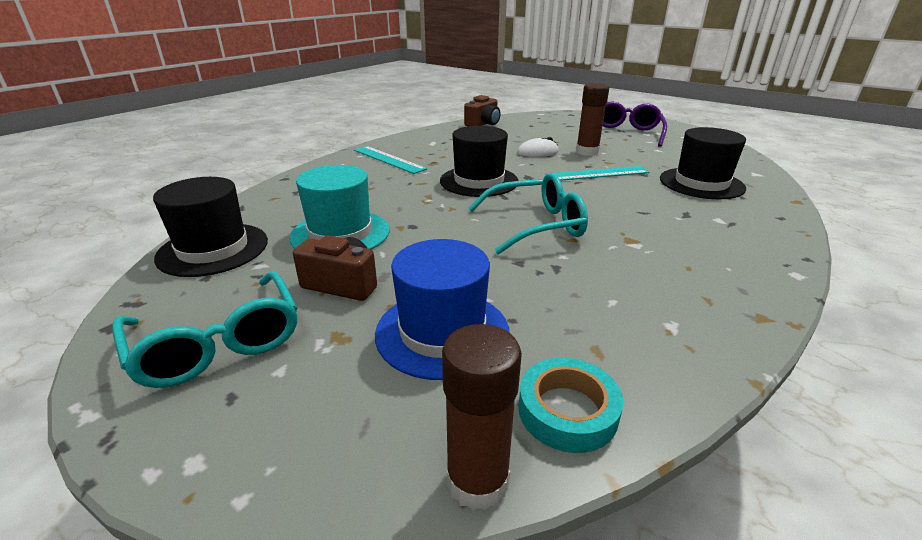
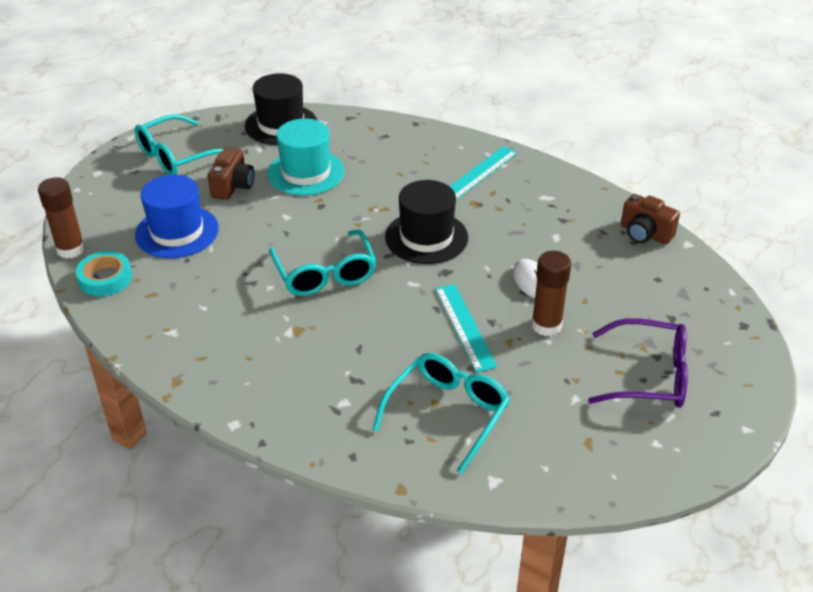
camera: 85 degrees right, 10 degrees up
(701, 183) = (447, 413): black hat -> turquoise glasses

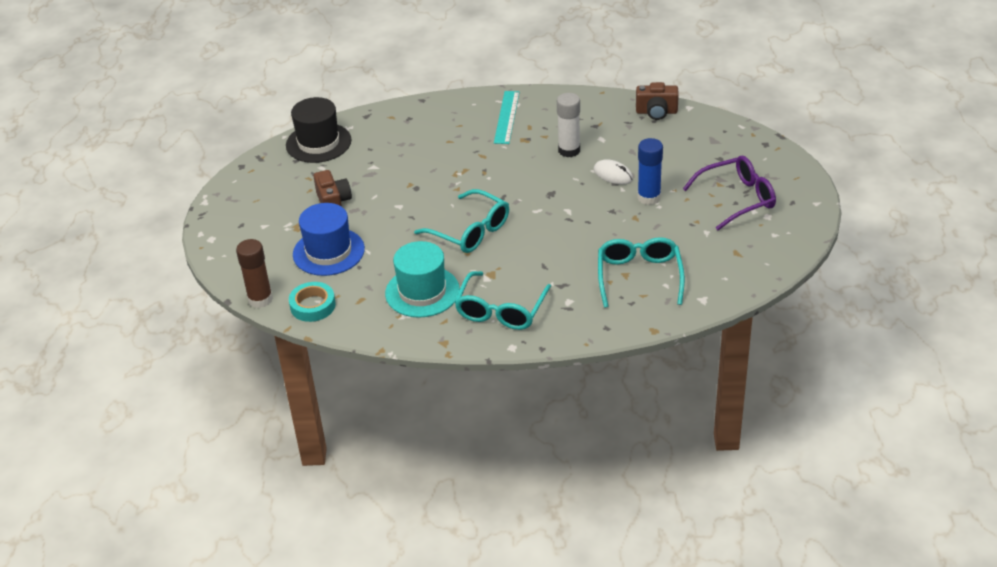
camera: 30 degrees left, 0 degrees up
(176, 156) = (261, 200): turquoise glasses -> turquoise glasses (501, 310)
(306, 172) = (378, 169): turquoise hat -> turquoise hat (422, 292)
(426, 237) = (515, 177): black hat -> none
(464, 326) = (598, 222): turquoise ruler -> none
(509, 234) = (569, 150): none -> white glue stick
(546, 325) = (649, 197): brown glue stick -> blue glue stick

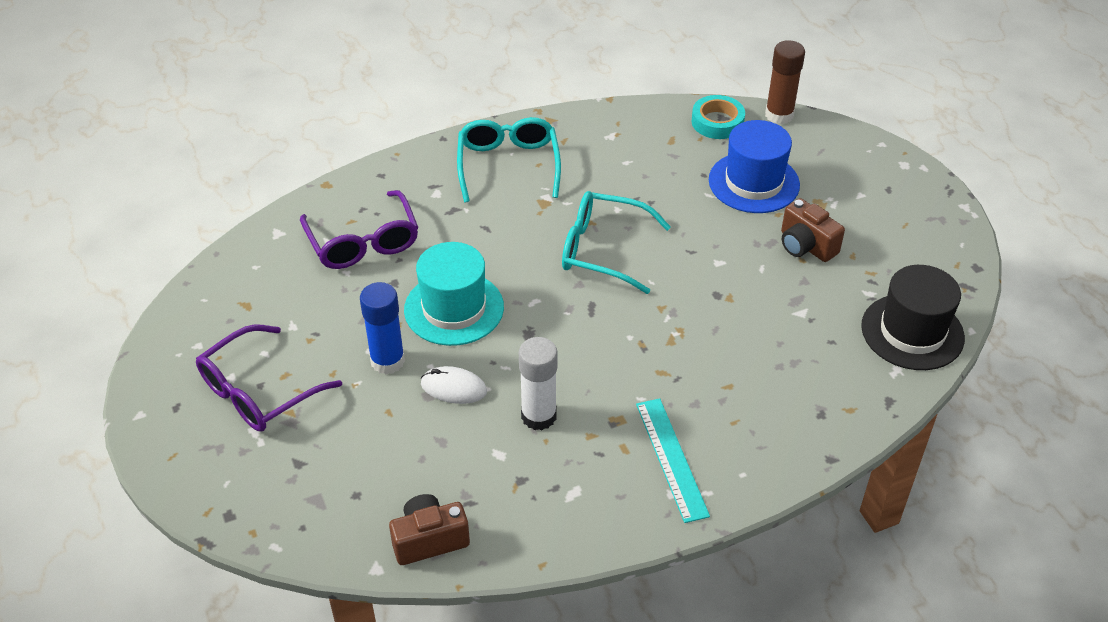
camera: 155 degrees right, 5 degrees up
(422, 292) = (609, 164): turquoise hat -> turquoise hat (454, 308)
(639, 276) = (363, 242): turquoise glasses -> purple glasses

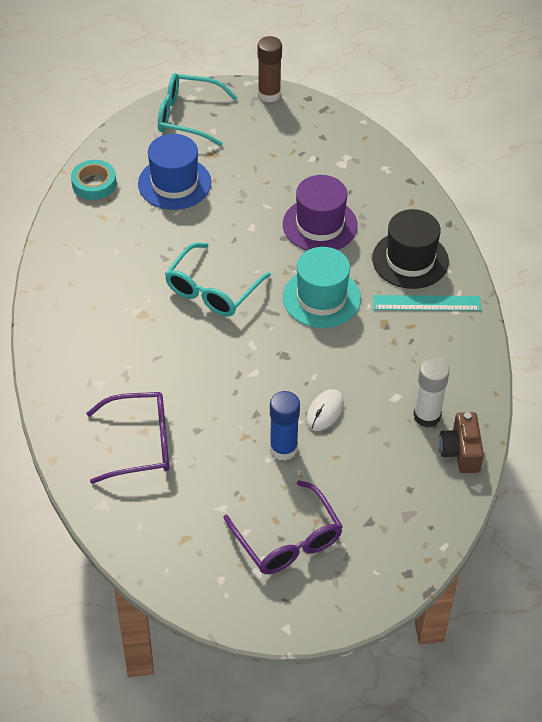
camera: 75 degrees left, 5 degrees up
(454, 308) = (241, 396): turquoise hat -> turquoise hat (321, 298)
(508, 165) = (86, 327): turquoise glasses -> turquoise glasses (188, 116)
(538, 416) = (367, 367): white glue stick -> white glue stick (427, 416)
(756, 323) = (320, 225): none -> purple hat
(779, 115) = (103, 146): brown glue stick -> brown glue stick (269, 94)
(806, 246) = (253, 175): brown camera -> none
(912, 332) = (355, 149): black hat -> black hat (410, 260)

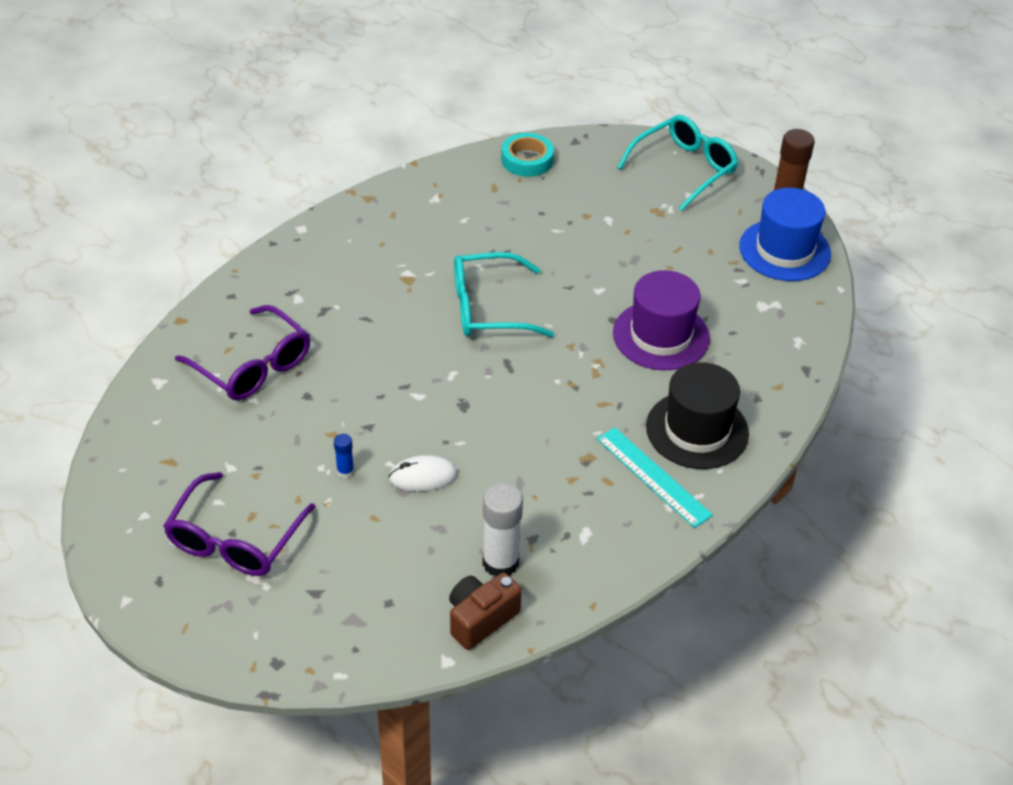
camera: 50 degrees right, 5 degrees down
(174, 183) = (590, 208): blue hat -> blue hat (784, 250)
(188, 116) = (684, 169): turquoise glasses -> turquoise glasses turned 75 degrees clockwise
(283, 449) = (345, 471): blue glue stick -> blue glue stick, size x0.49
(321, 298) = (567, 391): turquoise hat -> none

